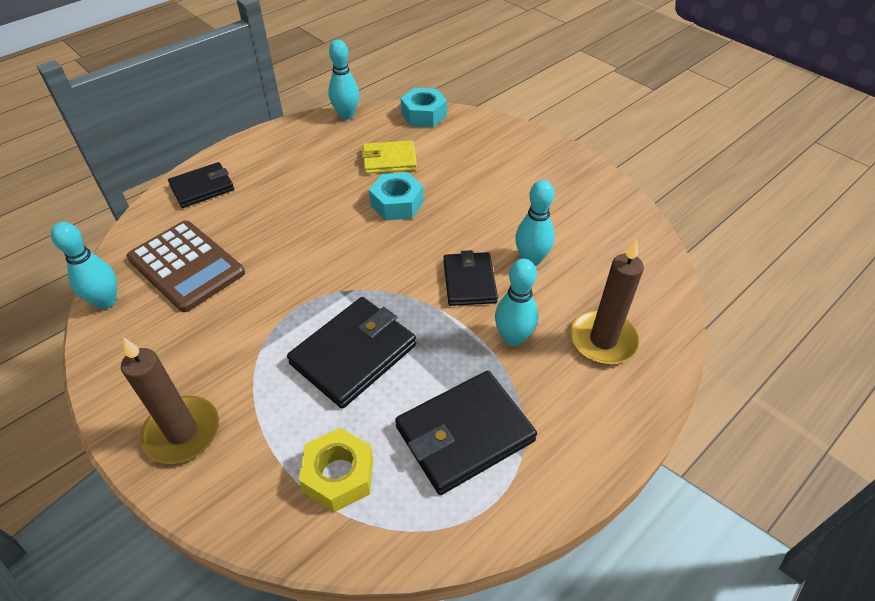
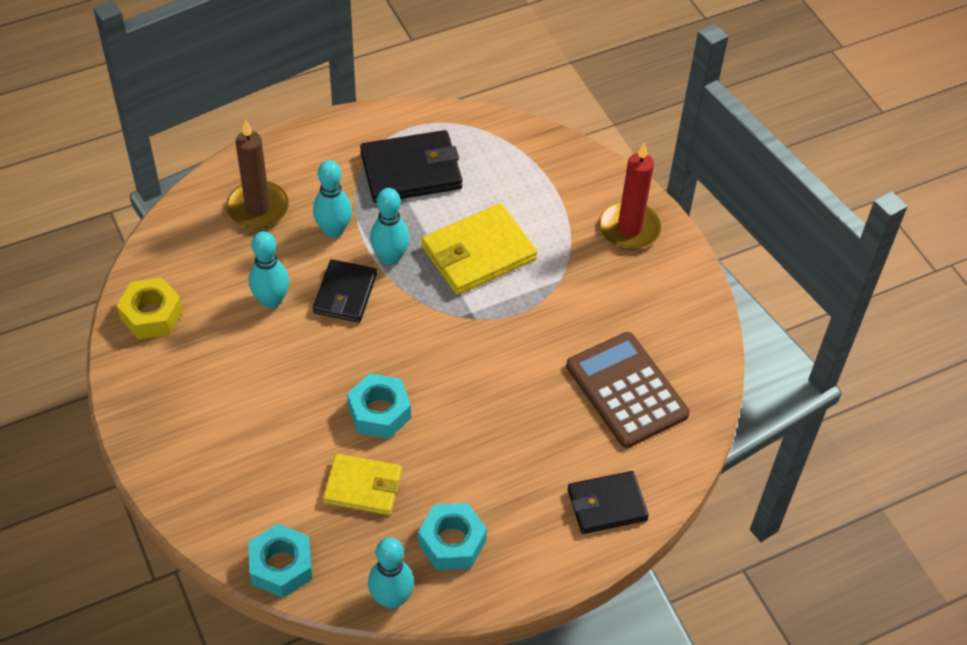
camera: 165 degrees left, 5 degrees up
(106, 301) = (706, 369): turquoise bowling pin -> turquoise bowling pin (390, 257)
(182, 432) = (629, 228): brown candle -> red candle
(315, 146) = (452, 542): none -> turquoise nut
(339, 475) = (514, 169): yellow nut -> yellow nut (151, 315)
(353, 354) = (478, 253): black wallet -> yellow wallet

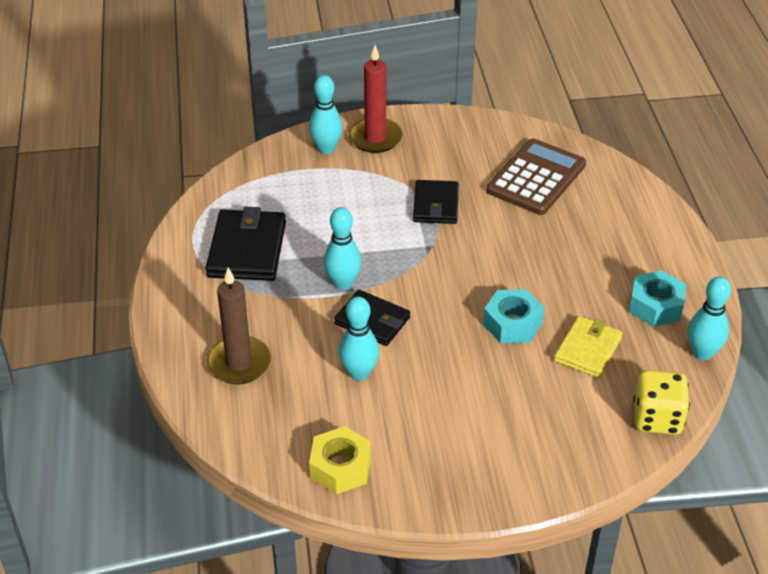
camera: 70 degrees left, 10 degrees down
(281, 566) = (657, 418): turquoise nut -> yellow dice
(334, 230) = (293, 314): turquoise bowling pin -> turquoise bowling pin (326, 148)
(478, 253) = (363, 227): yellow wallet -> none
(607, 505) = (640, 213): black wallet -> black wallet (436, 205)
(626, 390) = (536, 178): brown calculator -> brown calculator turned 135 degrees clockwise

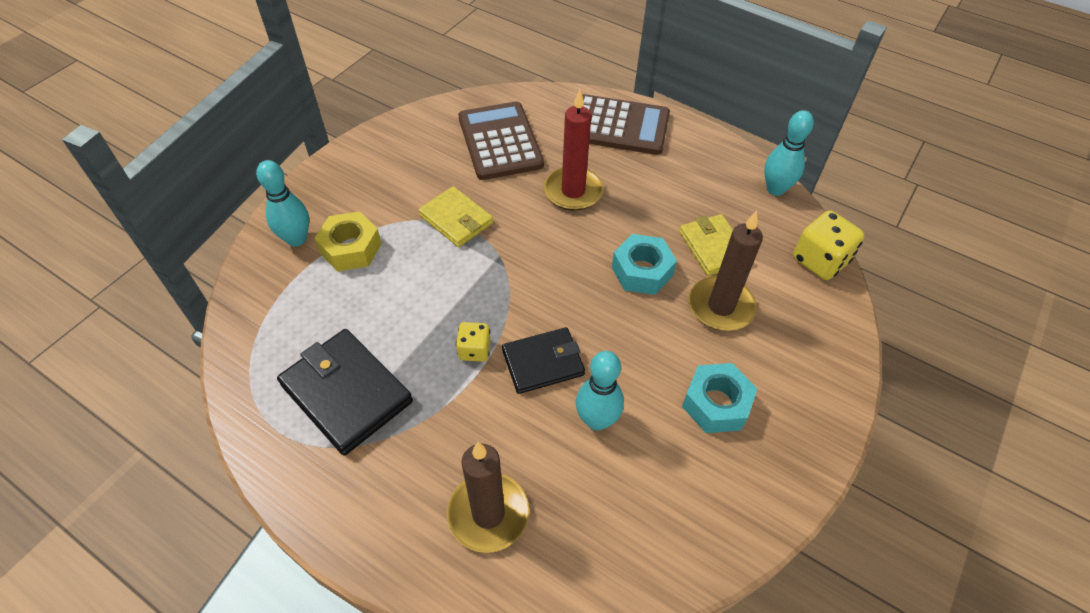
camera: 50 degrees left, 10 degrees up
(340, 467) = (700, 523): yellow nut -> yellow nut (351, 248)
(343, 283) = (474, 350): turquoise bowling pin -> yellow dice
(375, 138) = (329, 198): red candle -> red candle (573, 191)
(436, 205) = (456, 219): black wallet -> yellow wallet
(534, 384) = (721, 306): none -> brown candle
(643, 227) = (618, 126): none -> brown calculator
(655, 306) = (705, 178): turquoise nut -> turquoise nut (716, 404)

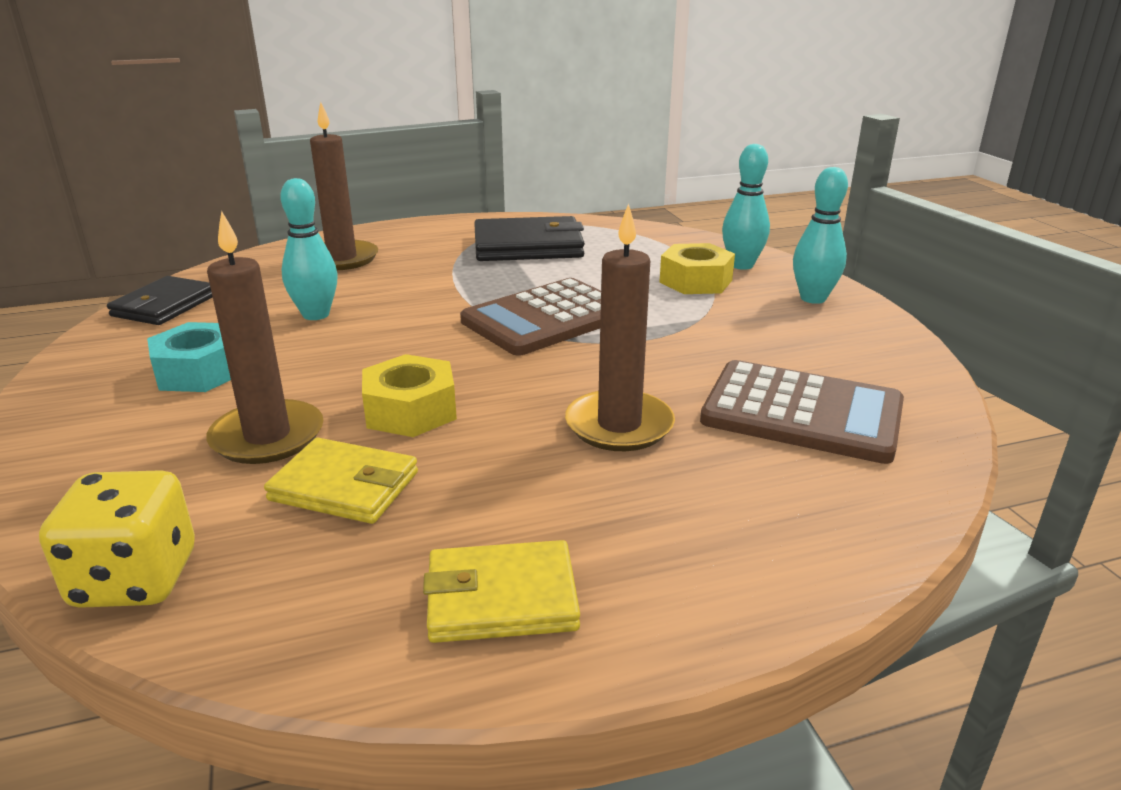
camera: 130 degrees right, 25 degrees down
(456, 219) = (670, 336): yellow wallet -> yellow wallet (501, 598)
(474, 350) = (481, 294): yellow dice -> none
(543, 362) = (413, 314): black wallet -> black wallet (165, 306)
(573, 191) = (619, 425): red candle -> brown candle
(618, 126) = (734, 547): brown calculator -> brown calculator (546, 318)
(642, 271) = (410, 410): turquoise nut -> yellow nut
(775, 189) = (319, 650): turquoise bowling pin -> turquoise bowling pin (813, 298)

